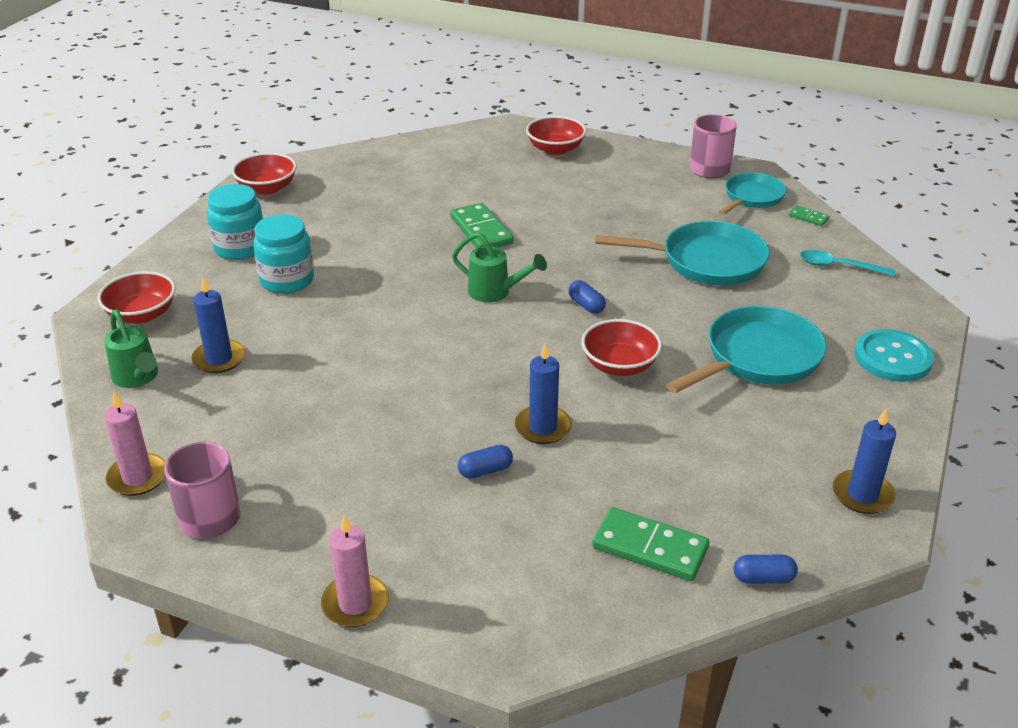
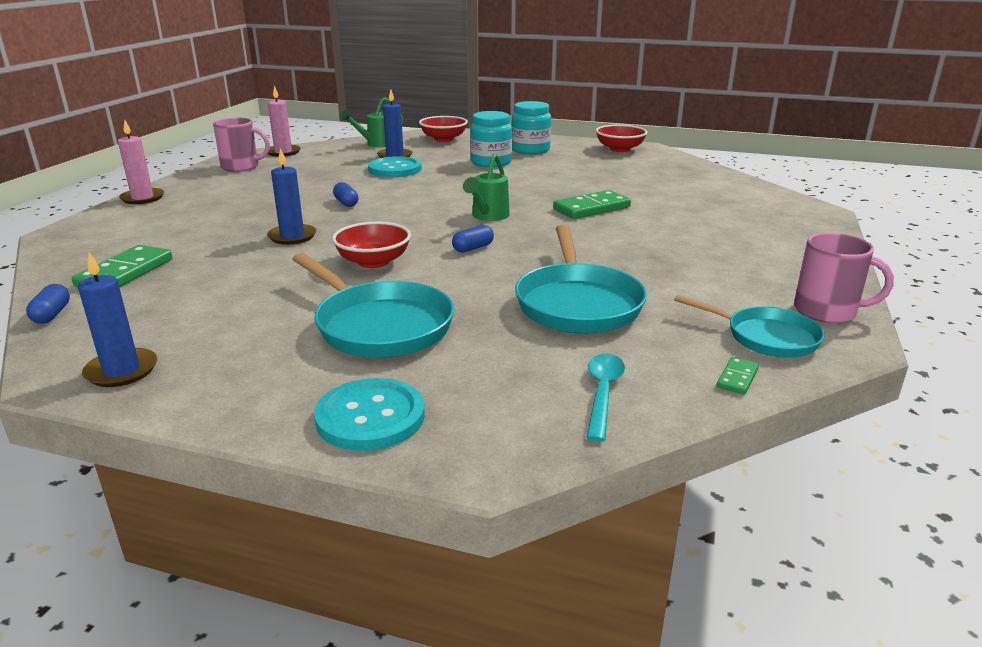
camera: 85 degrees right, 10 degrees down
(288, 357) = (395, 169): none -> turquoise button
(485, 470) = (248, 222): blue capsule -> blue capsule (346, 203)
(555, 149) = (787, 230): red bowl -> none

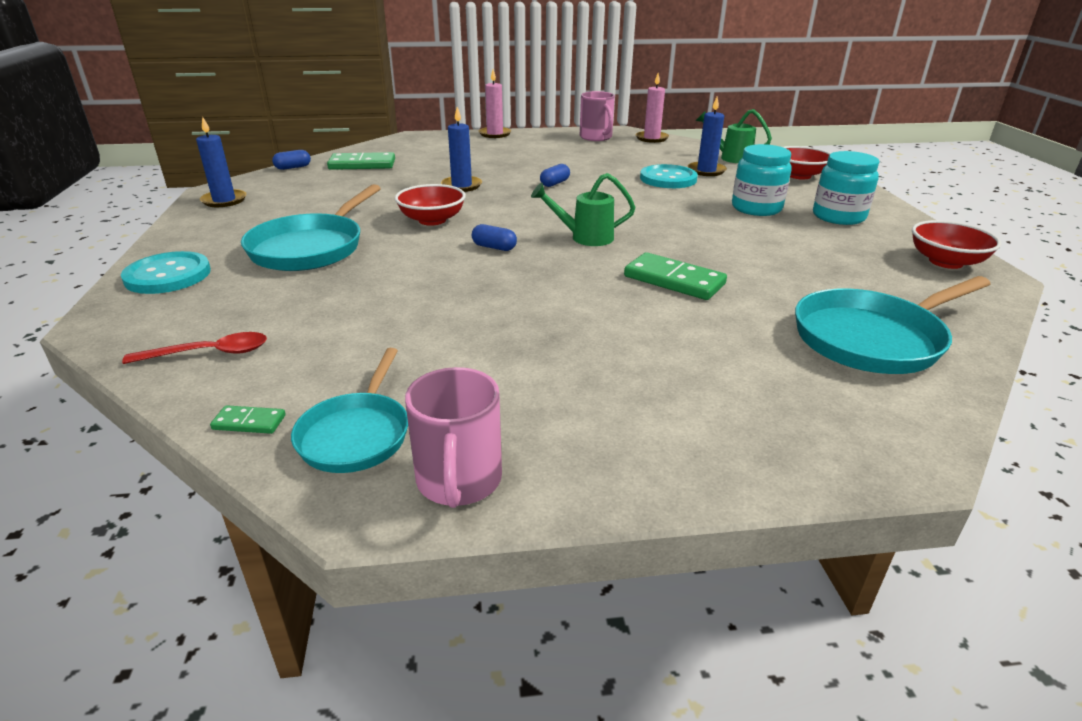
camera: 65 degrees right, 5 degrees up
(577, 303) = (394, 314): turquoise pan -> turquoise pan (873, 338)
(602, 393) = (209, 353): turquoise spoon -> red spoon

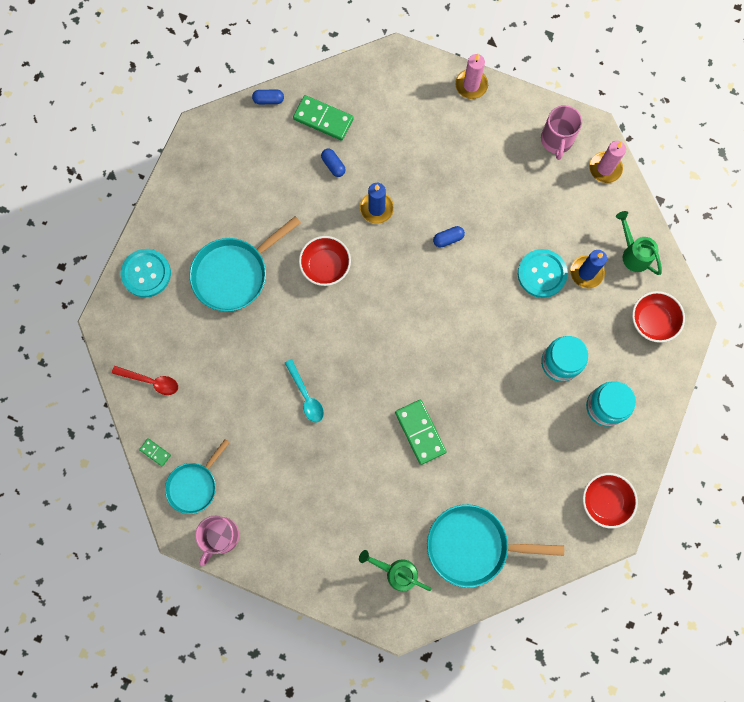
camera: 30 degrees right, 45 degrees up
(224, 200) = (202, 155): blue candle -> none
(488, 297) = (306, 396): none -> turquoise spoon
(494, 247) = (343, 332): blue capsule -> blue capsule (333, 165)
(584, 238) = (407, 347): green watering can -> green watering can (396, 572)

